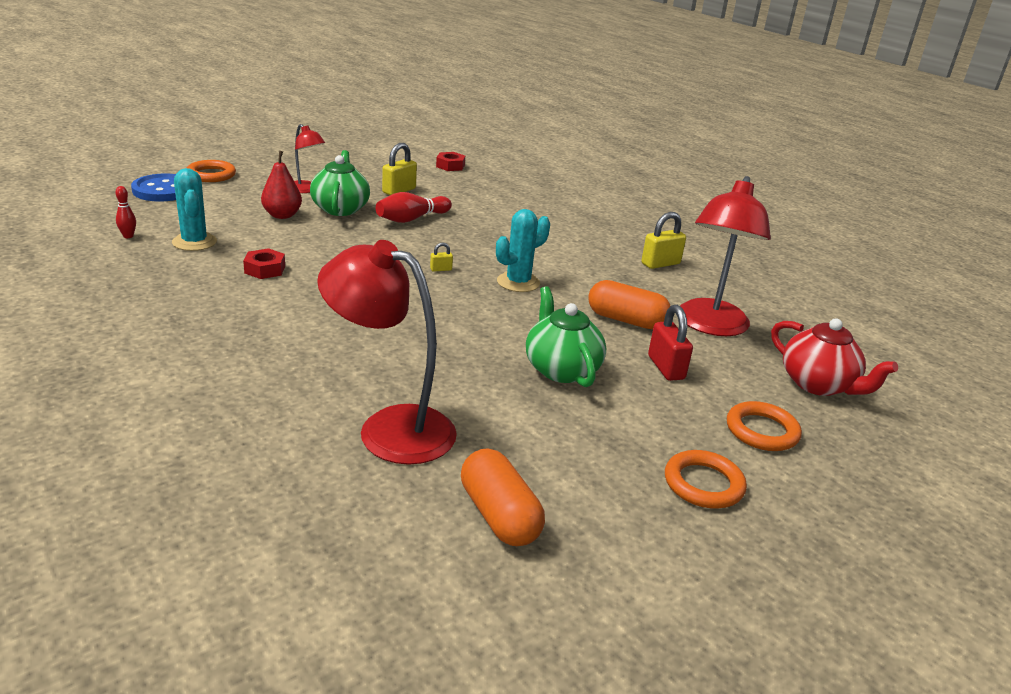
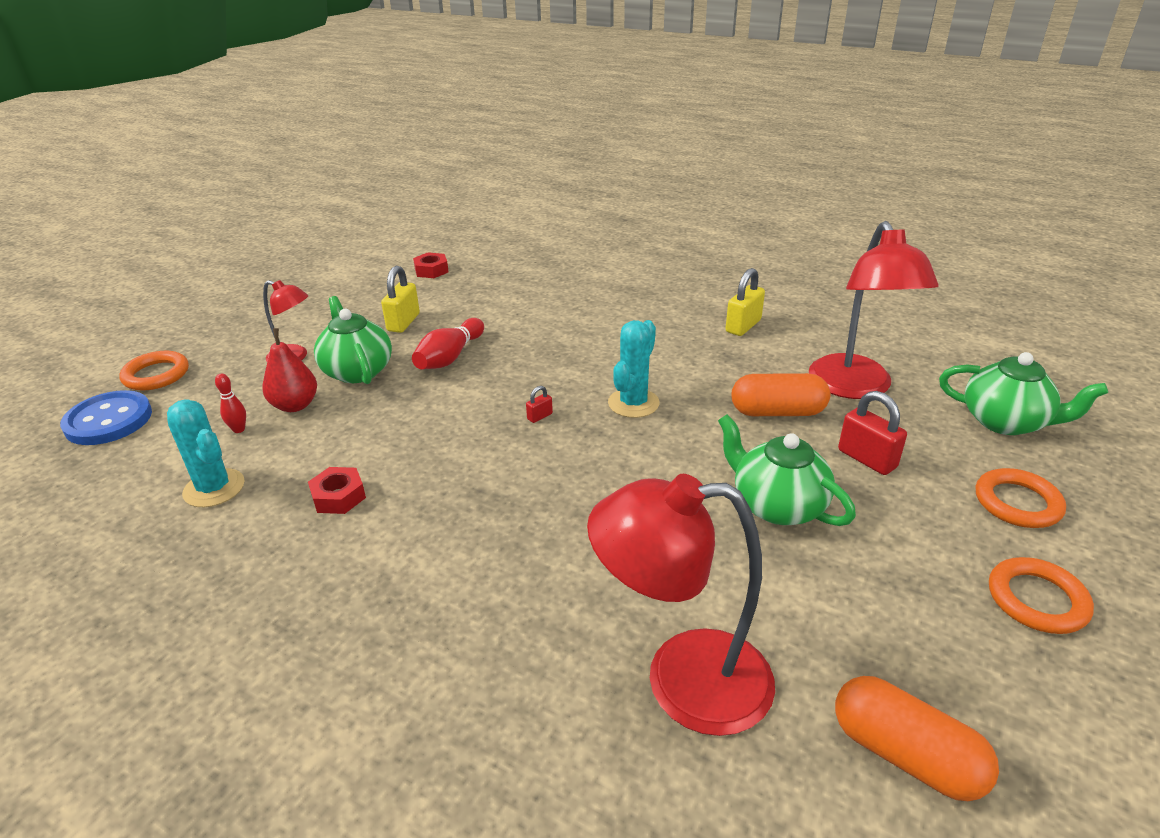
camera: 20 degrees left, 5 degrees up
(128, 236) = (114, 513): red bowling pin -> red bowling pin (239, 429)
(441, 269) = (539, 416): yellow padlock -> red padlock
(818, 384) = (1005, 422): red teapot -> green teapot

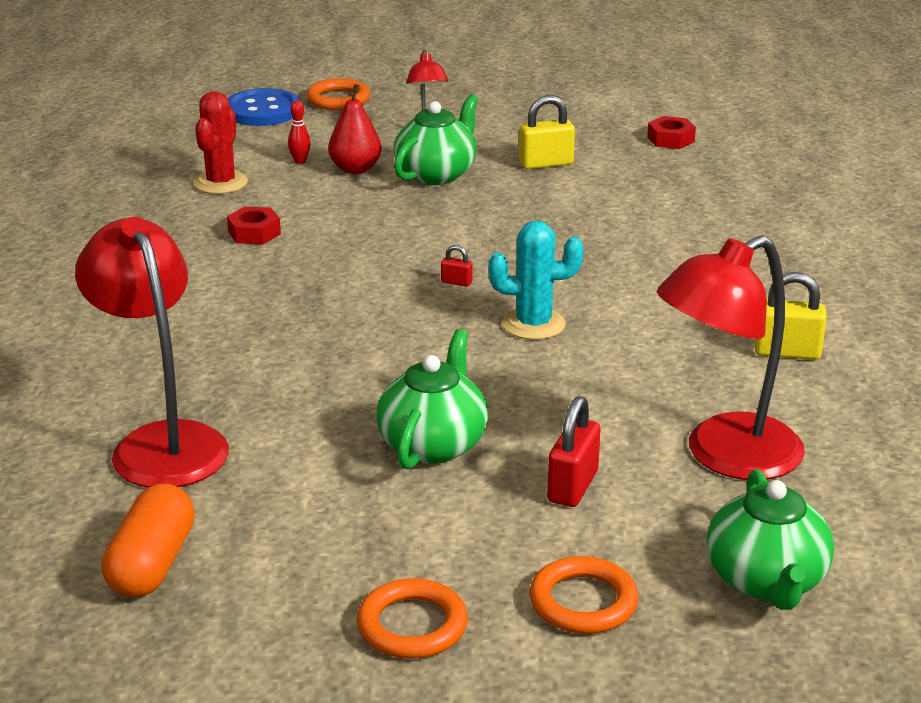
camera: 60 degrees right, 5 degrees down
(214, 488) = (221, 183): turquoise cactus -> red cactus
(450, 357) = (509, 207): red bowling pin -> none
(777, 412) = (610, 413): orange capsule -> none

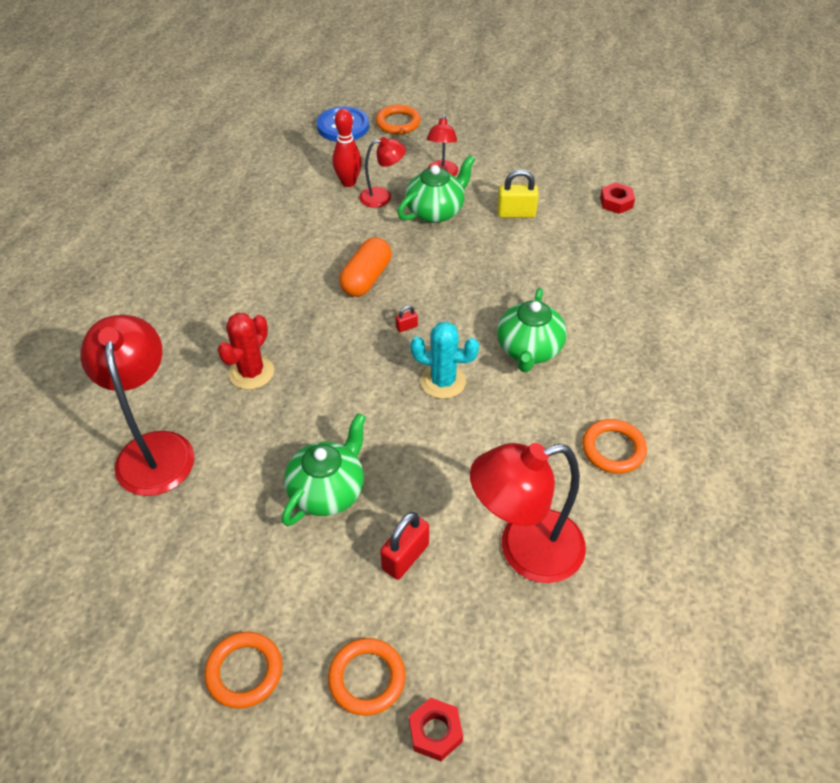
camera: 15 degrees right, 20 degrees up
(152, 564) = (104, 567): orange capsule -> orange capsule (366, 278)
(221, 183) = (288, 196): red cactus -> red cactus (251, 372)
(254, 233) = (291, 250): red nut -> red nut (435, 732)
(300, 161) = (348, 182): red bowling pin -> red bowling pin, size x1.81
(355, 169) = (382, 197): red pear -> red lamp
(456, 282) = (406, 327): red padlock -> red padlock turned 60 degrees counterclockwise
(766, 581) = (503, 690): green teapot -> green teapot (529, 350)
(787, 352) = (613, 449): yellow padlock -> orange ring

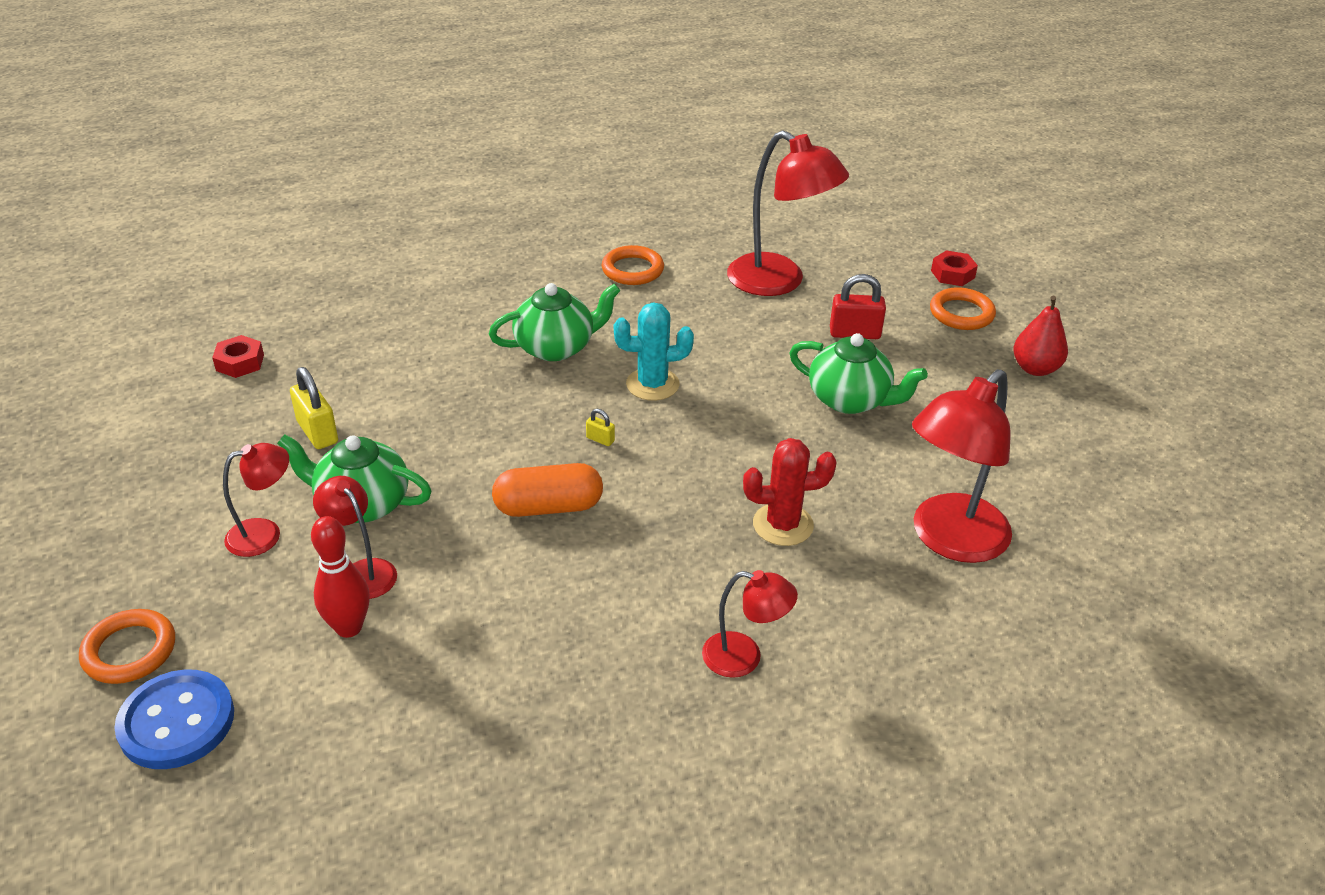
camera: 125 degrees left, 10 degrees down
(184, 302) = (744, 657): none -> red lamp
(244, 671) = (1035, 368): orange ring -> red pear
(328, 491) = (850, 400): green teapot -> green teapot turned 150 degrees counterclockwise
(406, 327) = (600, 439): red padlock -> yellow padlock
(443, 381) = (652, 384): turquoise cactus -> turquoise cactus turned 75 degrees counterclockwise

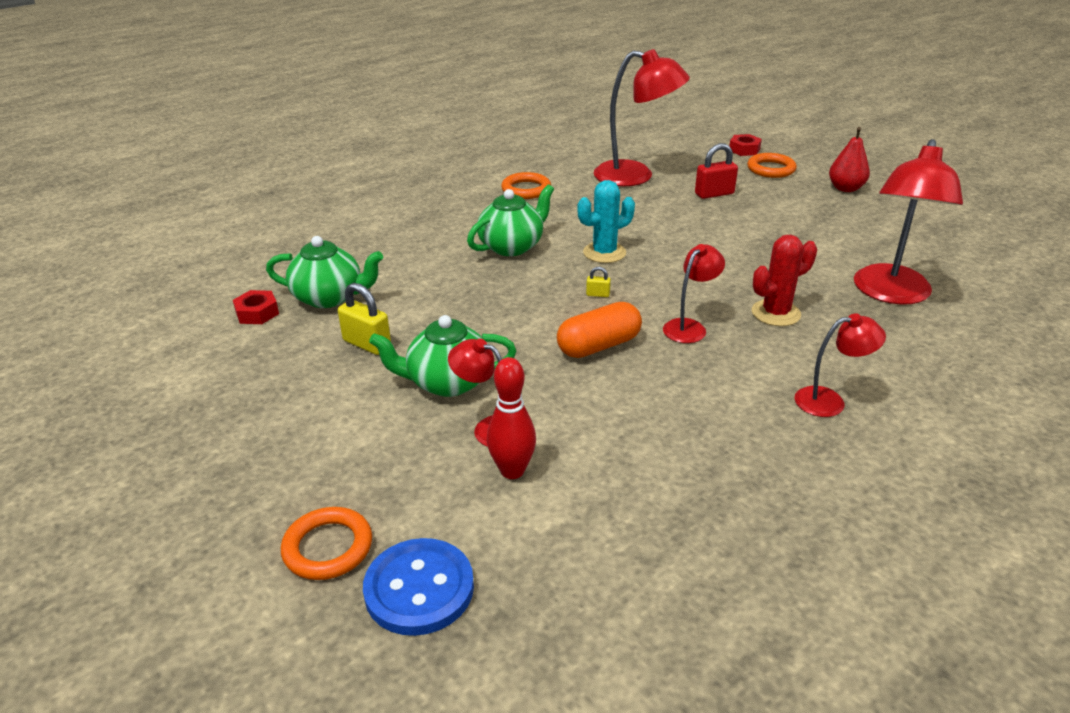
camera: 20 degrees left, 5 degrees down
(265, 534) = (381, 425): red lamp -> red lamp (689, 327)
(850, 400) = (748, 231): green teapot -> green teapot (329, 297)

